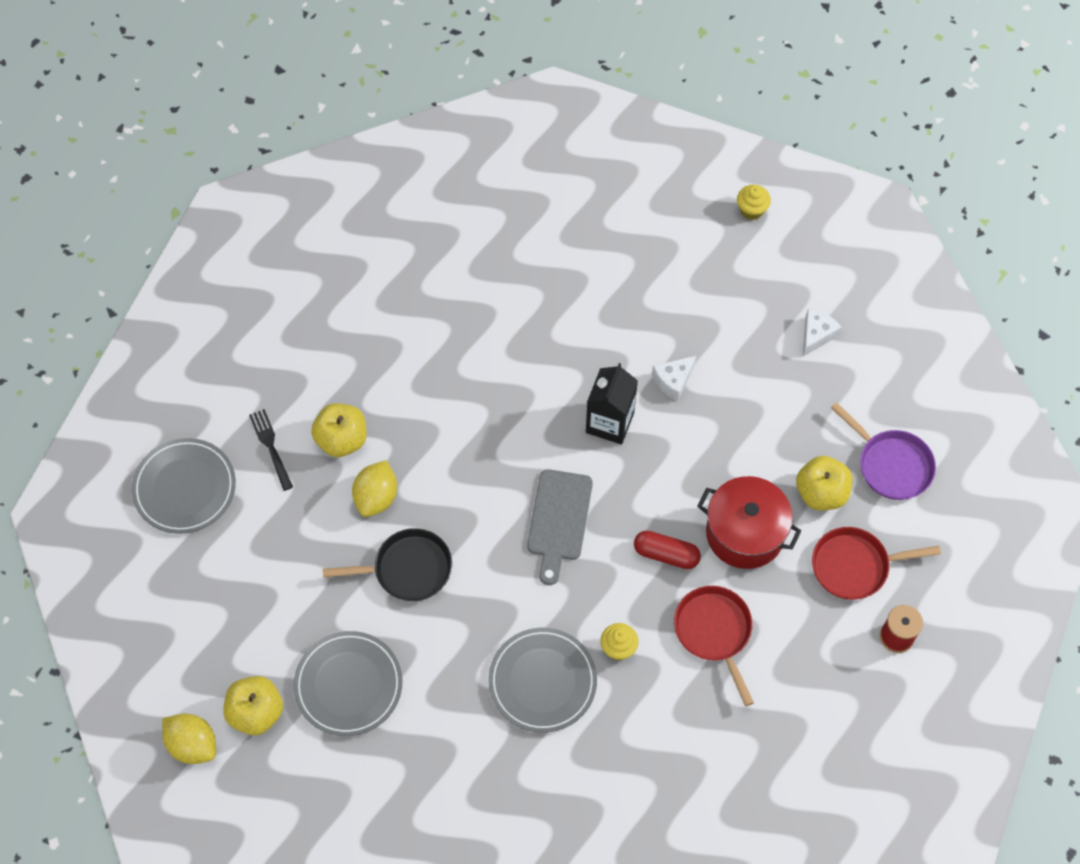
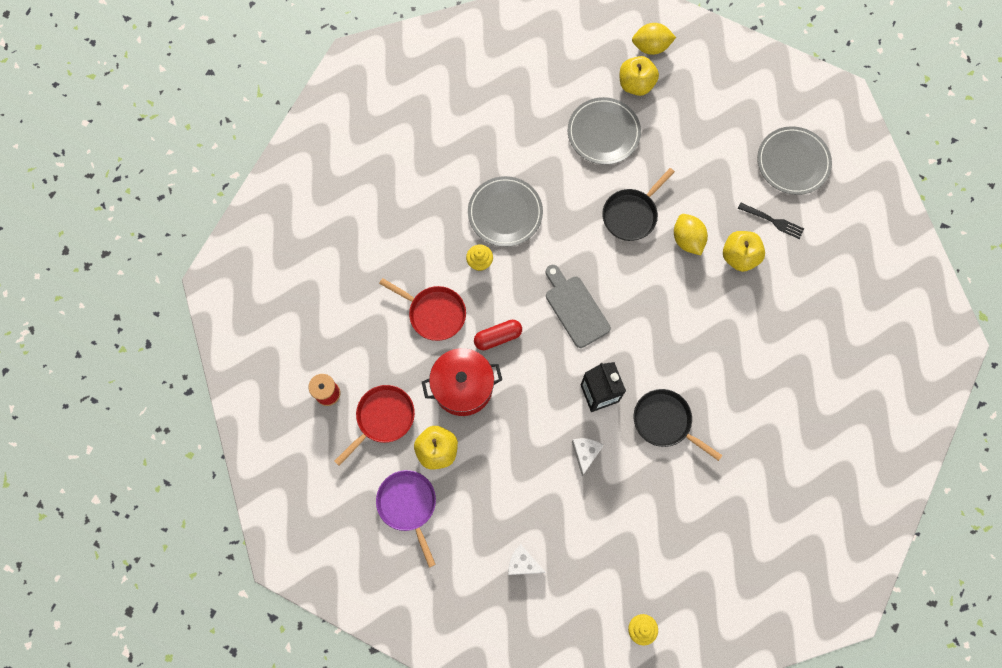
camera: 140 degrees right, 10 degrees up
(569, 350) = (665, 422): none -> black pan
(816, 335) = (523, 563): white cheese -> white cheese turned 120 degrees clockwise
(891, 464) = (408, 505): purple pan -> purple pan turned 60 degrees clockwise

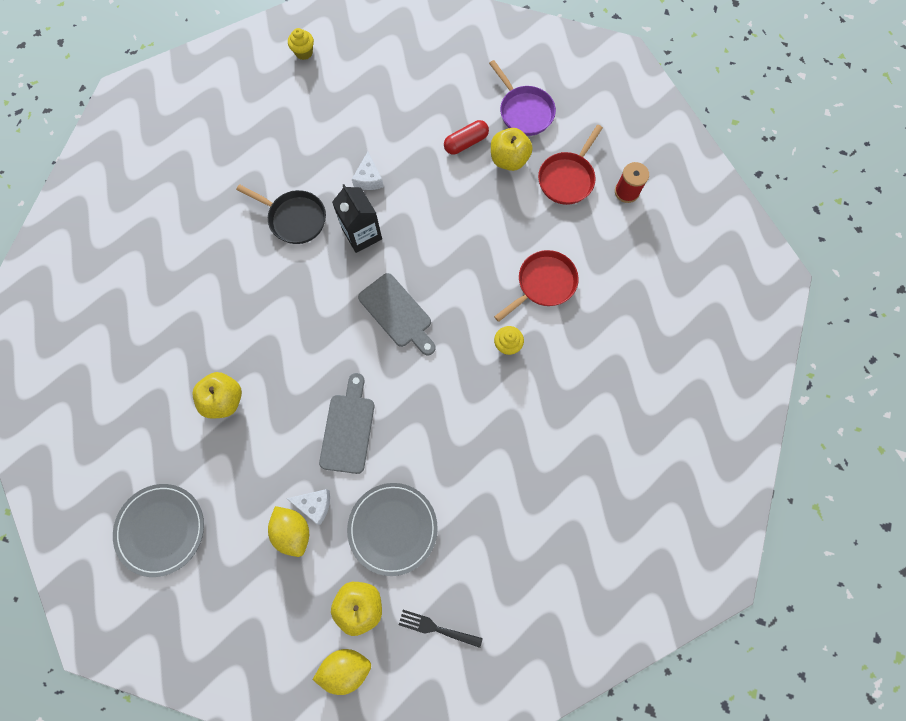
camera: 170 degrees right, 0 degrees up
(434, 313) = (543, 284): red pan -> red pan turned 120 degrees clockwise
(463, 387) = (497, 218): red pot -> none
(498, 337) = (472, 271): red capsule -> red capsule (466, 143)
(505, 213) = (491, 406): grey plate -> none
(523, 563) = (412, 84): white cheese -> white cheese (315, 505)
(632, 214) = (348, 429): black pan -> grey cutting board
(687, 240) = (283, 409): yellow lemon -> yellow lemon (293, 531)
(772, 221) = (186, 449): black fork -> black fork (437, 628)

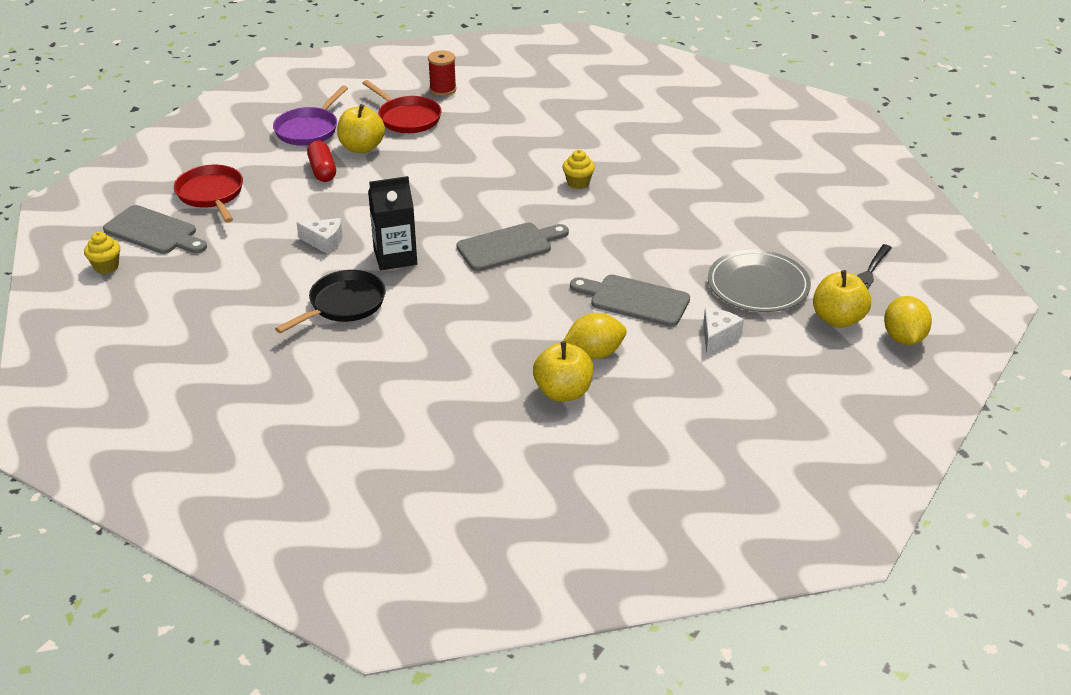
camera: 75 degrees left, 35 degrees down
(161, 529) = (717, 466): grey plate -> none
(293, 531) = (745, 356): yellow lemon -> yellow lemon (594, 353)
(352, 63) = (154, 232): none -> grey cutting board
(524, 111) = (309, 129): purple pan -> purple pan turned 135 degrees clockwise
(543, 284) = (520, 151): red pan -> red pan (211, 195)

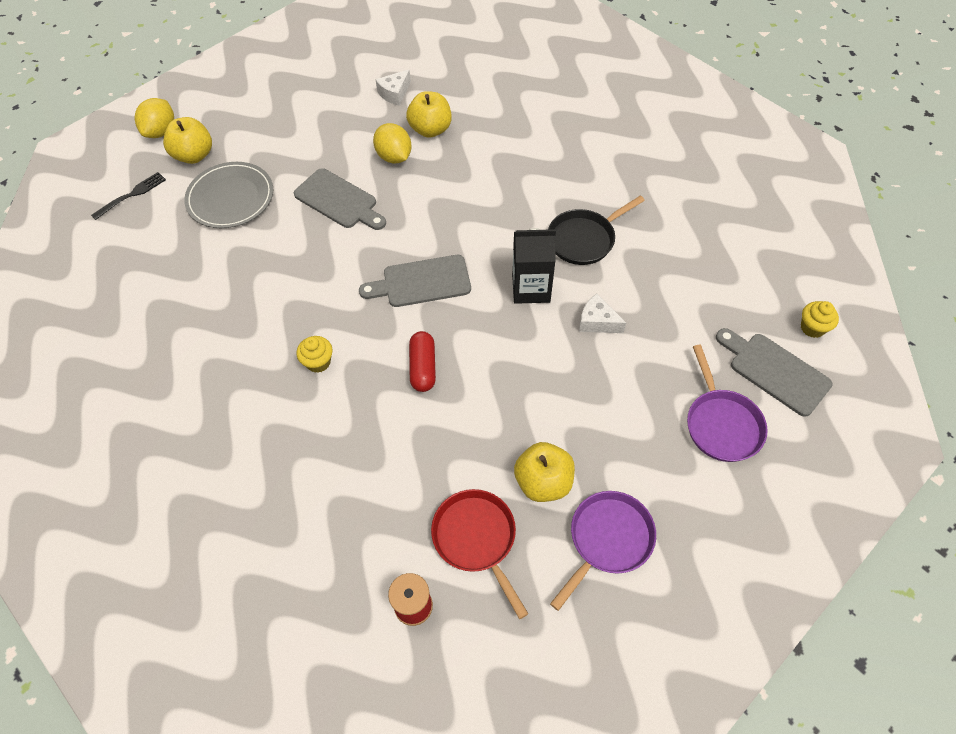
camera: 165 degrees left, 20 degrees up
(211, 195) = (721, 424): red pan -> purple pan
(322, 170) = (594, 444): red capsule -> red capsule (423, 367)
(594, 353) = (394, 157): yellow lemon -> yellow lemon turned 60 degrees clockwise
(718, 336) = (294, 156): white cheese -> white cheese (394, 93)

